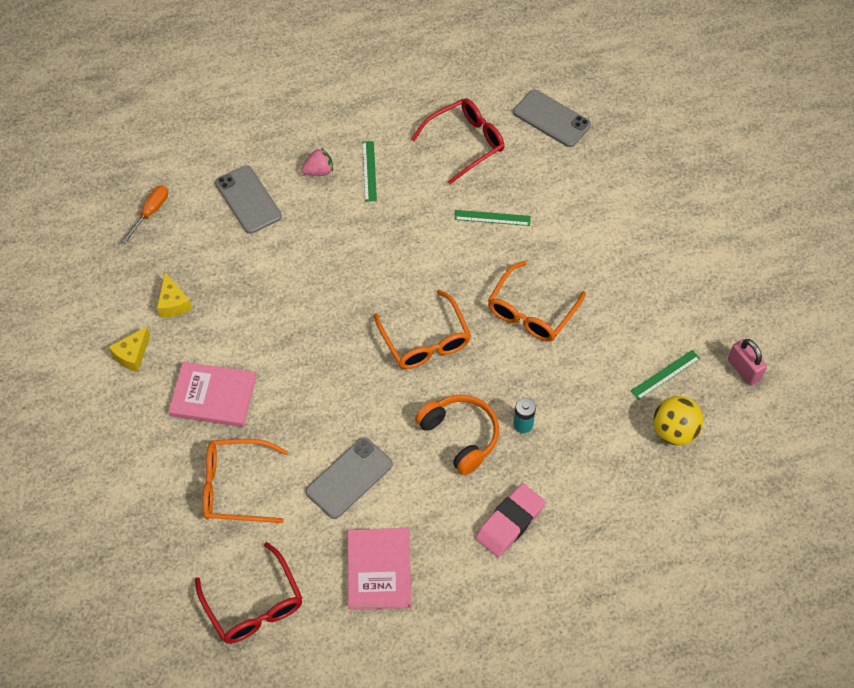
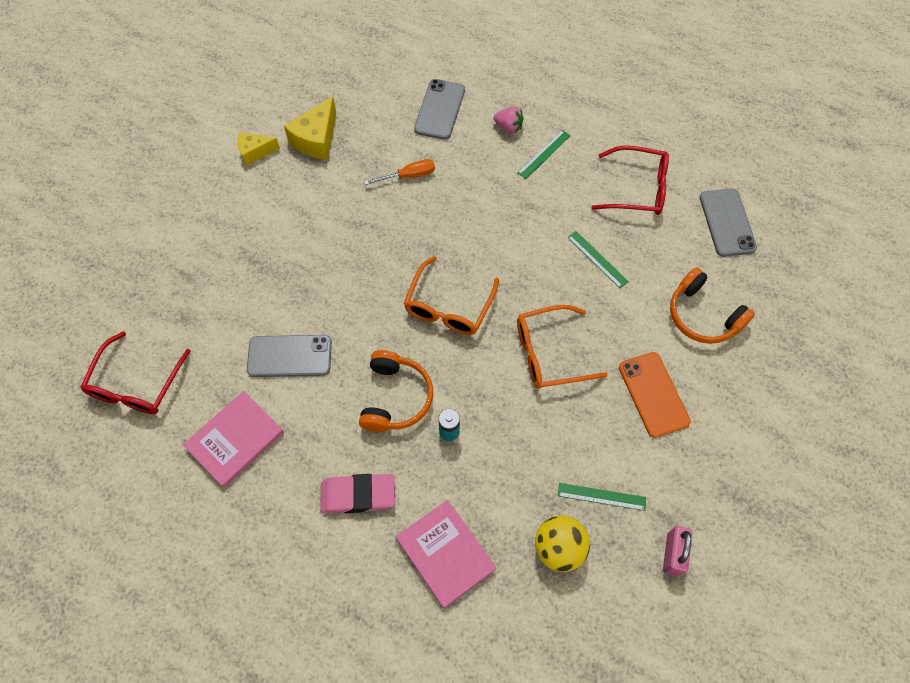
camera: 45 degrees right, 5 degrees up
(150, 212) = (369, 69): orange screwdriver -> orange screwdriver (409, 176)
(173, 303) = (316, 139): yellow cheese -> yellow cheese, size x1.56
(213, 396) = (271, 221): pink book -> pink book (445, 554)
(236, 487) = (216, 294): orange glasses -> none
(603, 198) = (702, 315): none -> orange headphones
(627, 279) = (653, 394): none -> orange phone

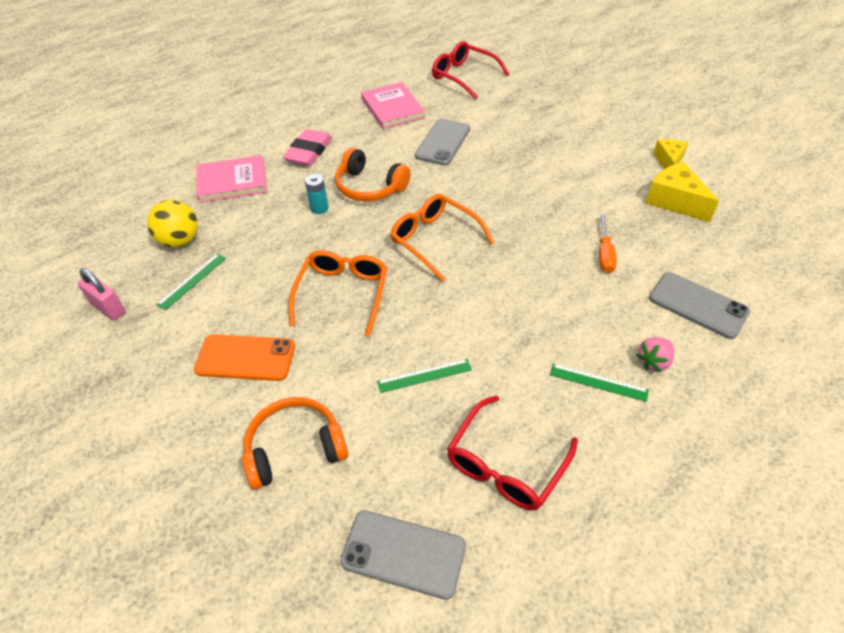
camera: 115 degrees right, 15 degrees down
(544, 154) = (598, 382): green ruler -> green ruler turned 45 degrees counterclockwise

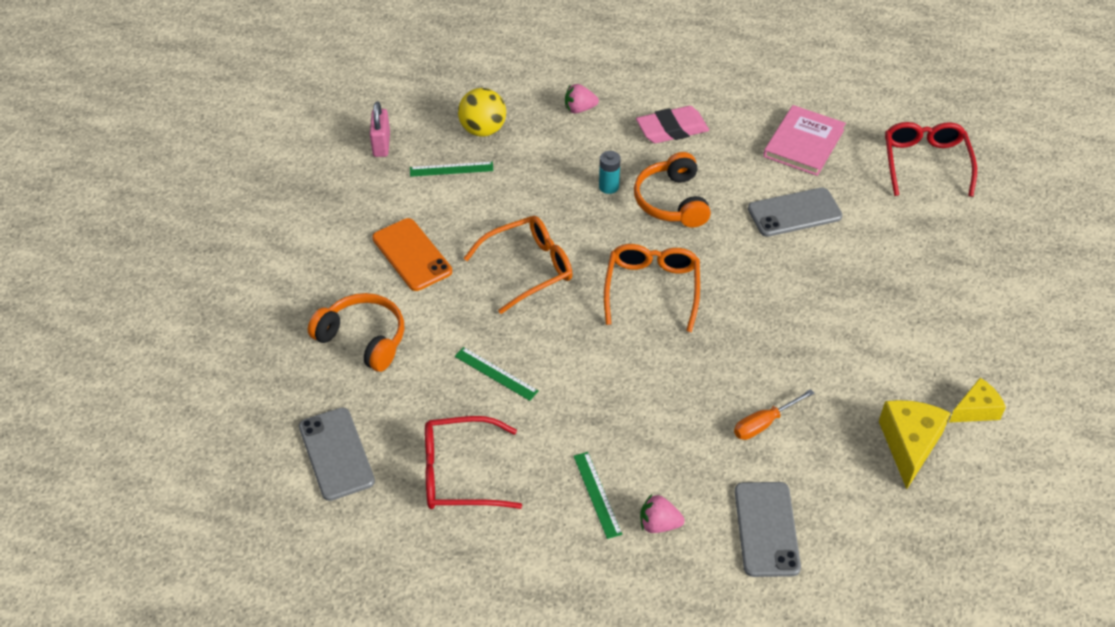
camera: 50 degrees right, 0 degrees up
(232, 181) = (579, 109): pink book -> pink strawberry

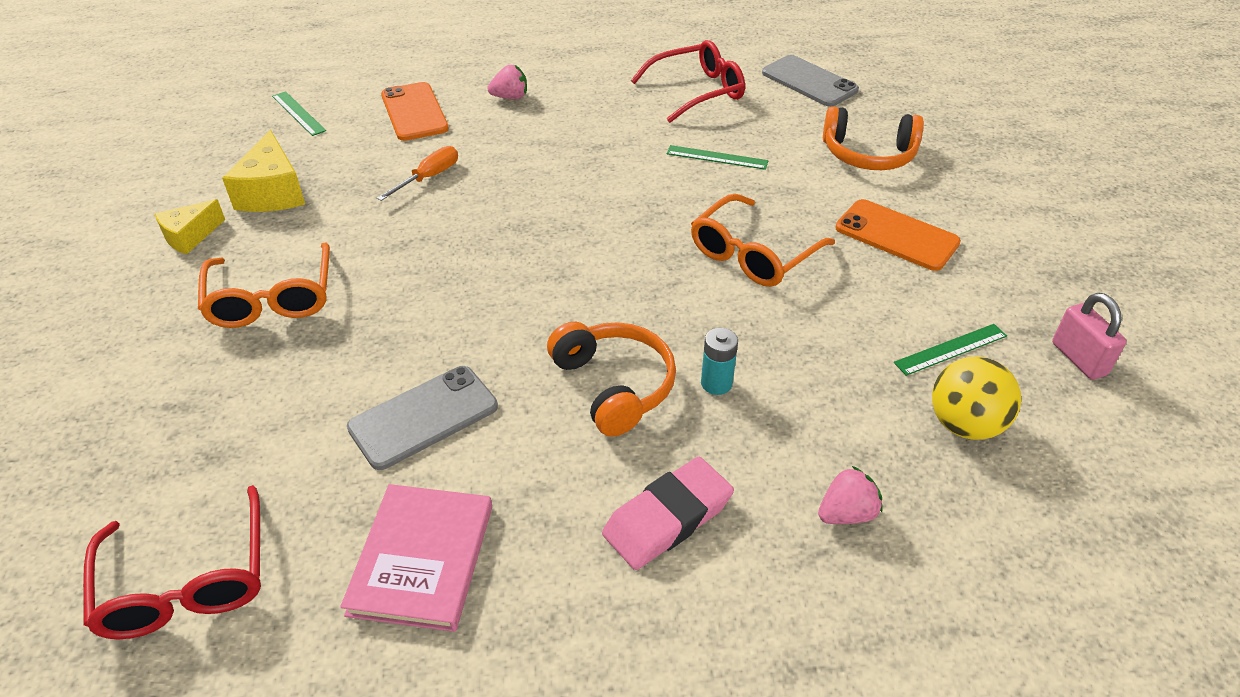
camera: 160 degrees right, 5 degrees down
(597, 494) = (571, 103): green ruler -> green ruler (298, 113)
(652, 290) = (593, 267): orange glasses -> orange glasses (272, 298)
(766, 529) = (414, 112): grey phone -> orange phone

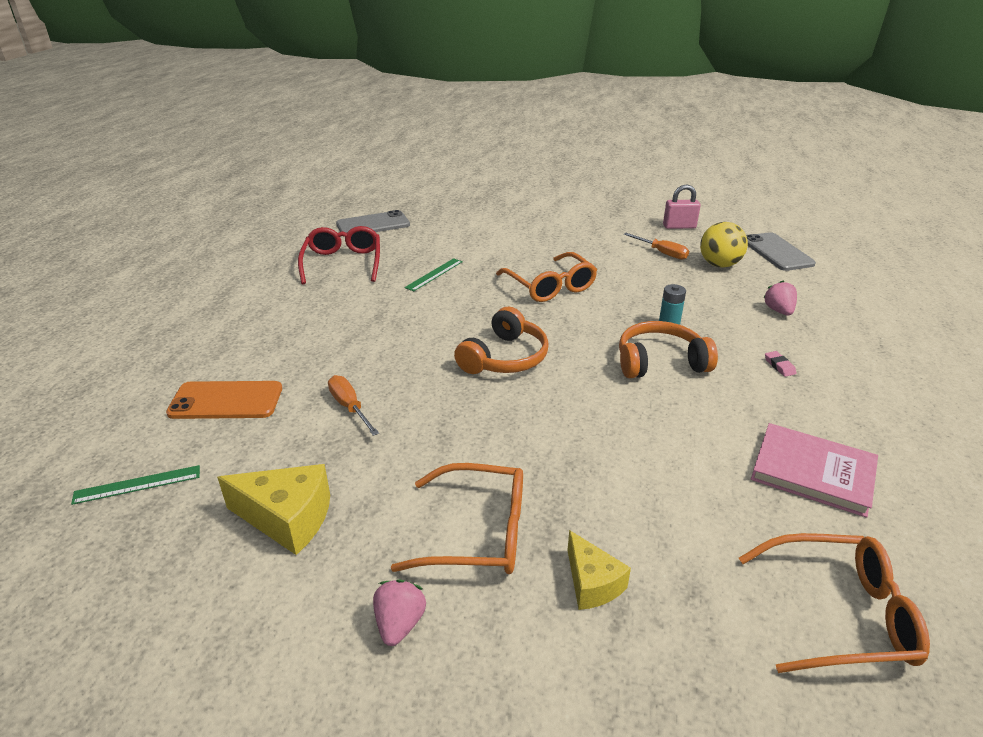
camera: 70 degrees left, 10 degrees down
(187, 580) = (838, 614): red glasses -> orange glasses
(190, 236) = (322, 598): yellow cheese -> yellow cheese (592, 583)
(423, 417) = (671, 453): grey phone -> grey phone (777, 252)
(510, 97) = (260, 343): pink strawberry -> pink strawberry (399, 624)
(667, 518) = (779, 366): pink eraser -> pink eraser, size x0.42
(868, 154) = (473, 228): orange headphones -> orange headphones (504, 358)
(896, 235) = (558, 241): orange phone -> none
(950, 349) = (662, 253): green ruler -> orange screwdriver

